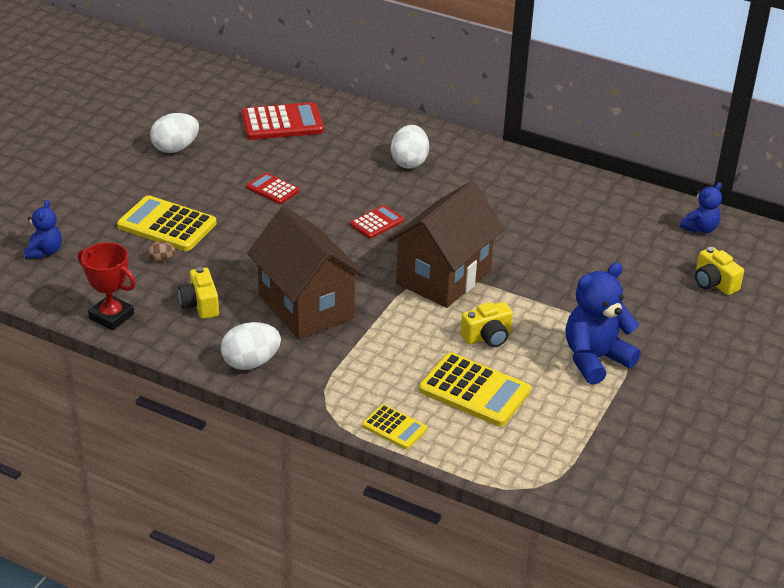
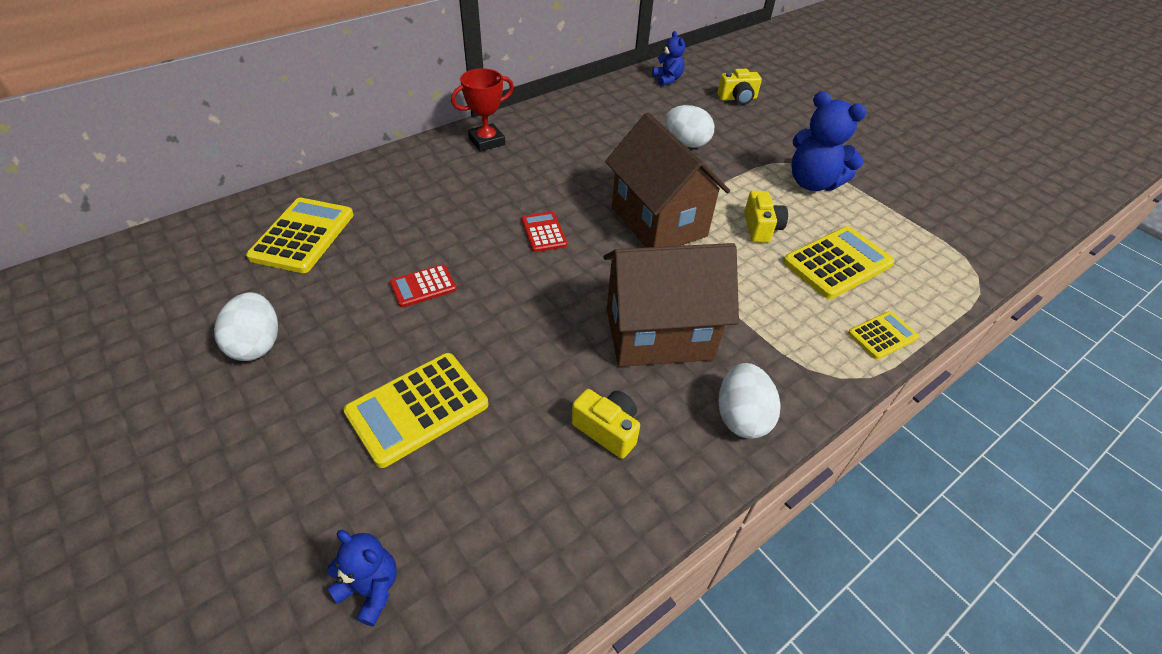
camera: 65 degrees left, 10 degrees up
(111, 316) = (583, 543): red trophy -> red trophy (486, 141)
(161, 260) = (489, 439): brown egg -> none
(200, 305) = (607, 429): yellow camera -> yellow camera turned 150 degrees counterclockwise
(282, 123) = (303, 236): red calculator -> yellow calculator
(409, 162) = (460, 178): white egg -> white egg (686, 143)
(595, 359) = (812, 183): blue teddy bear -> blue teddy bear turned 45 degrees counterclockwise

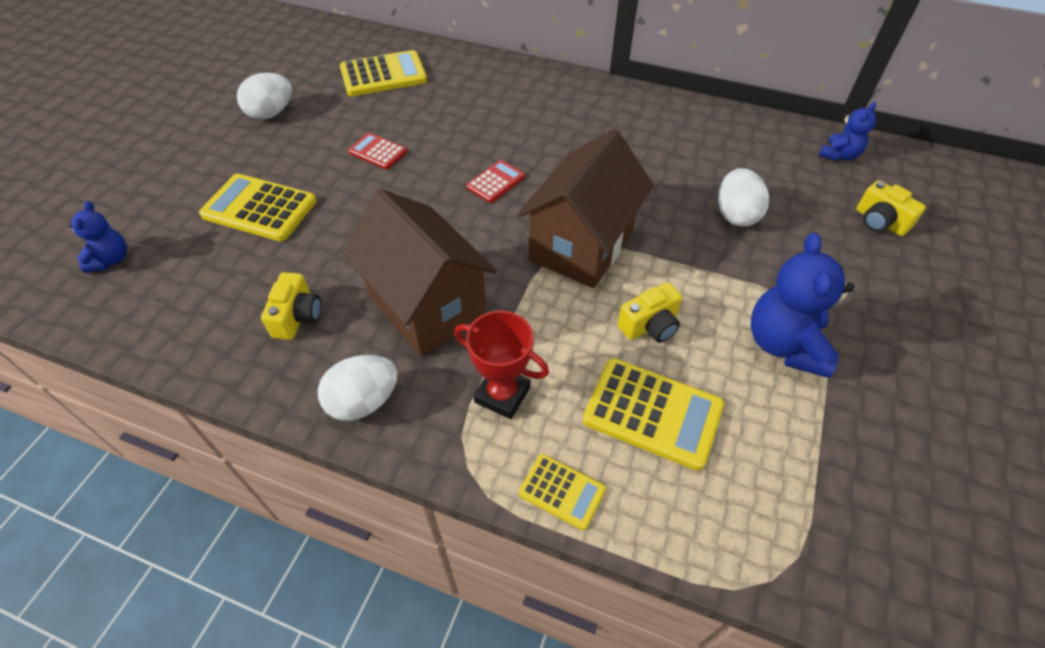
camera: 60 degrees right, 5 degrees up
(486, 141) = (584, 96): red trophy -> red trophy (502, 394)

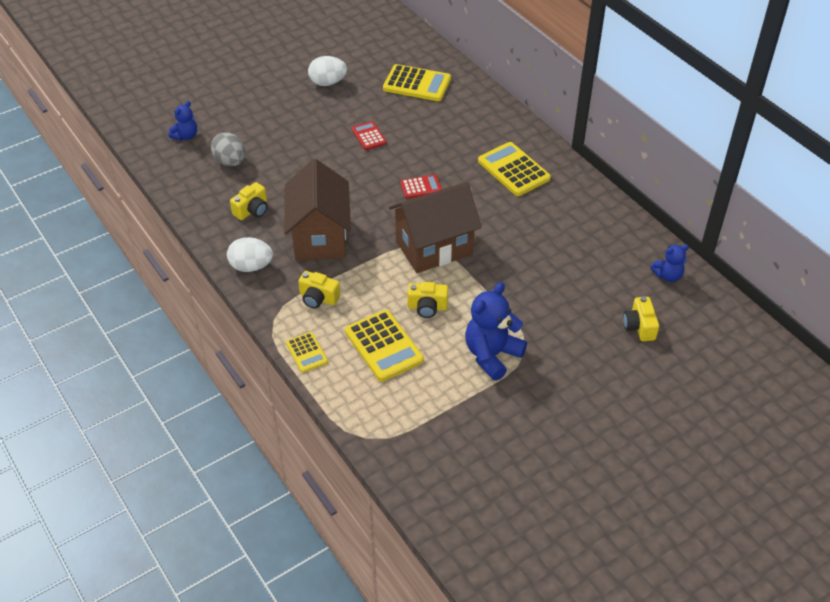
camera: 35 degrees right, 5 degrees down
(210, 264) = (230, 162): none -> grey egg
(259, 208) = (277, 141): yellow calculator -> yellow calculator (513, 170)
(502, 394) = (318, 298): red trophy -> yellow camera
(736, 215) = (548, 276): white egg -> none

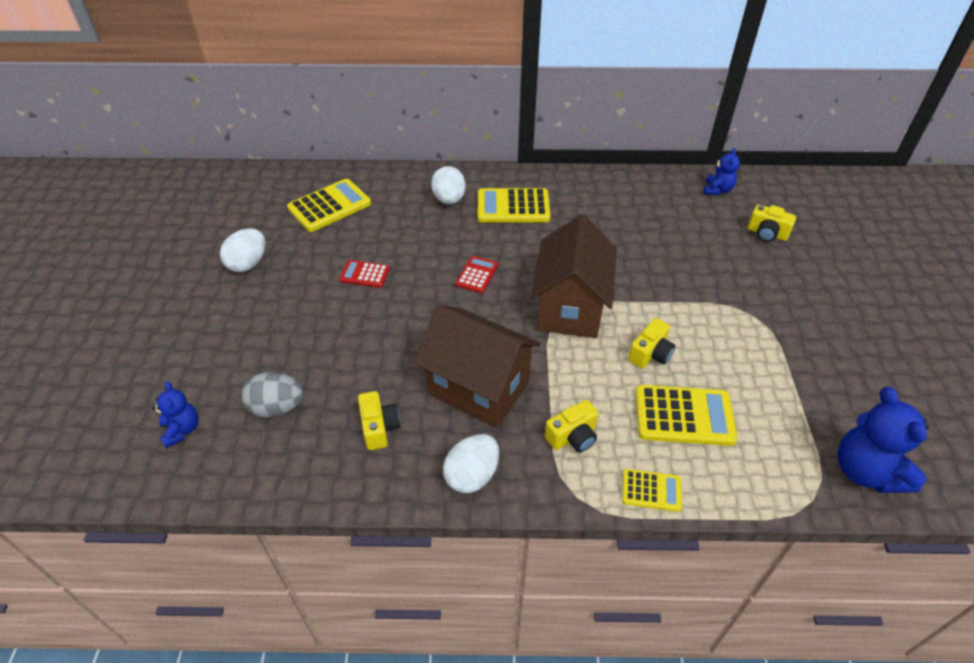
camera: 55 degrees left, 0 degrees up
(486, 134) = (449, 199): none -> white egg
(492, 355) = (746, 340): blue teddy bear -> blue teddy bear (865, 471)

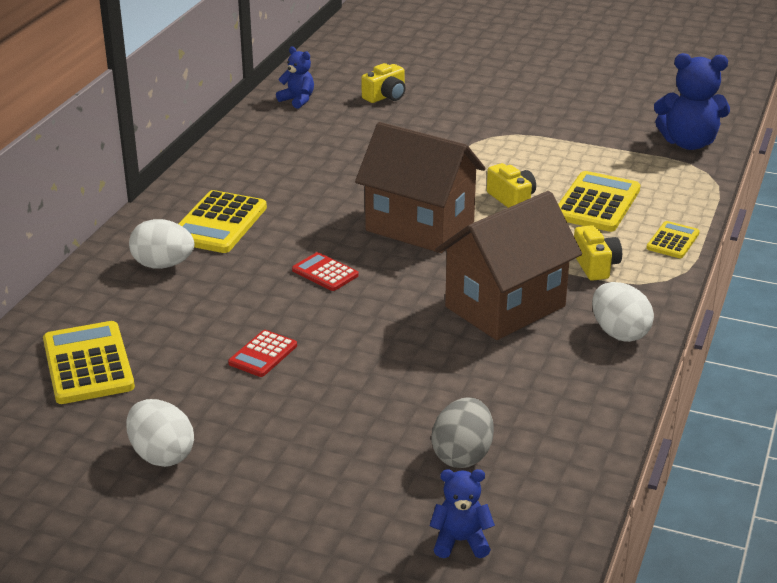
camera: 70 degrees left, 15 degrees down
(379, 428) = (530, 382): yellow camera -> none

